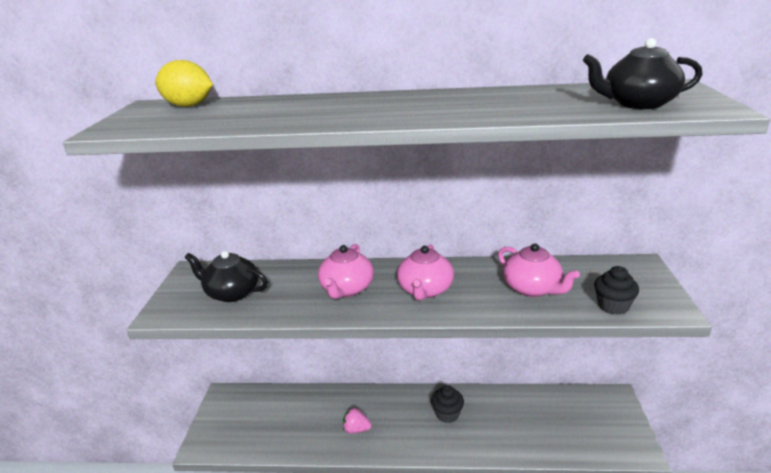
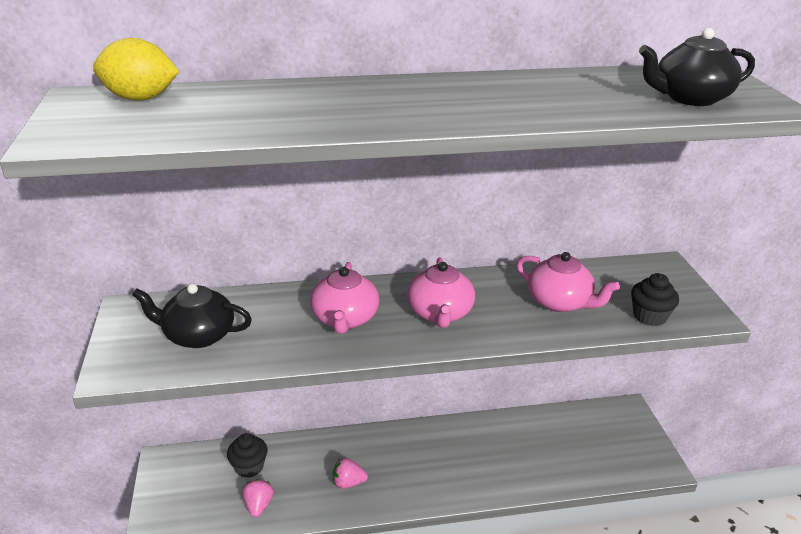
camera: 15 degrees left, 5 degrees up
(282, 438) = (258, 506): none -> pink strawberry
(447, 414) = (450, 451): black cupcake -> black cupcake (249, 467)

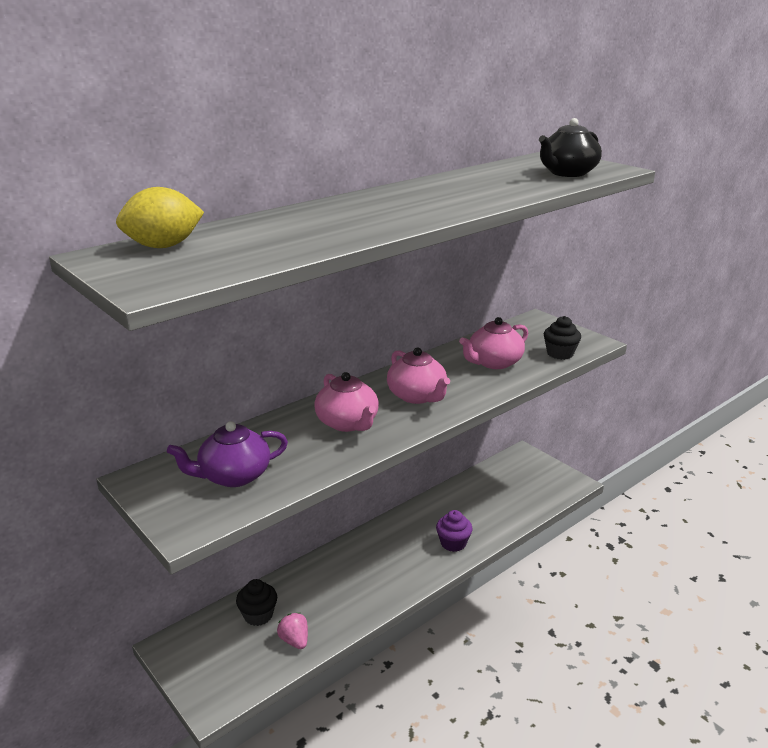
camera: 30 degrees left, 5 degrees down
(198, 335) = (233, 476): black teapot -> purple teapot
(348, 483) = (358, 589): pink strawberry -> none
(474, 477) = (453, 543): none -> purple cupcake
(560, 302) = (494, 362): pink teapot -> pink teapot turned 135 degrees clockwise

